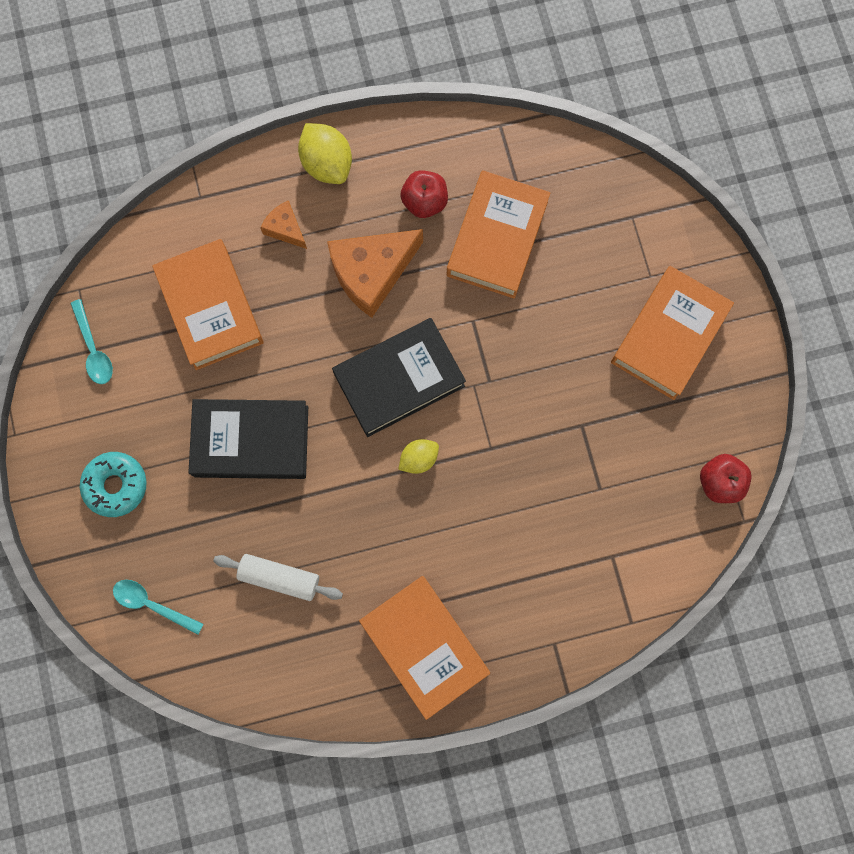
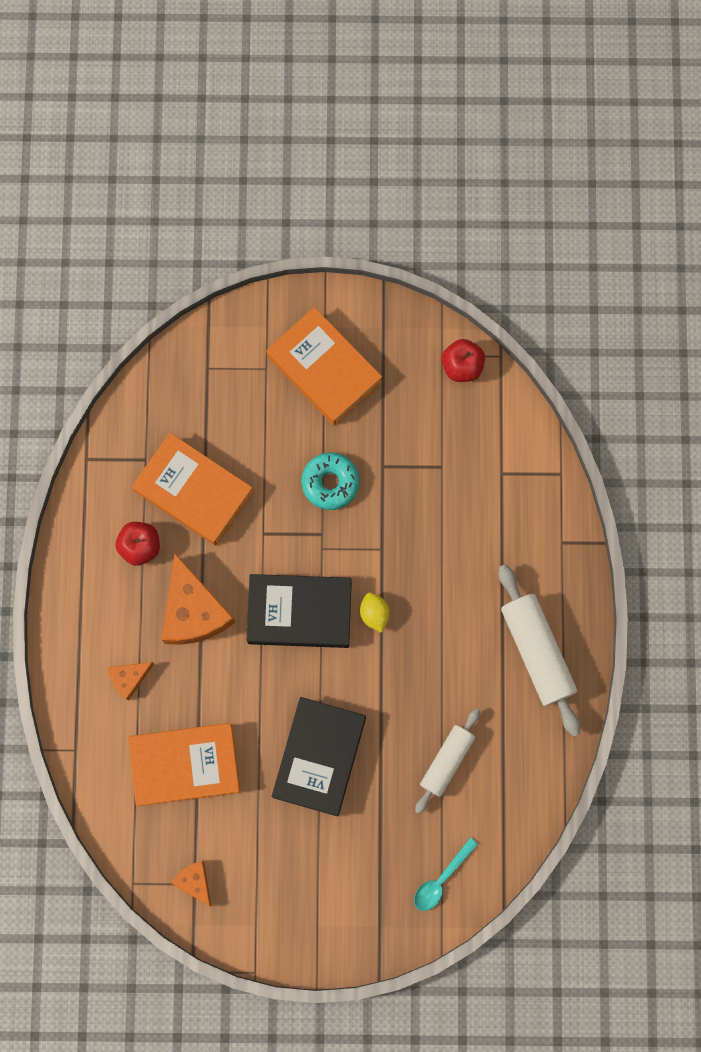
camera: 75 degrees left, 0 degrees up
(94, 349) = (194, 881): turquoise spoon -> orange cheese
(116, 485) = (327, 888): turquoise donut -> turquoise donut (330, 483)
(327, 164) = (77, 625): yellow lemon -> none
(399, 380) = (299, 612): black book -> black book turned 75 degrees counterclockwise
(424, 646) = (536, 652): orange book -> white rolling pin

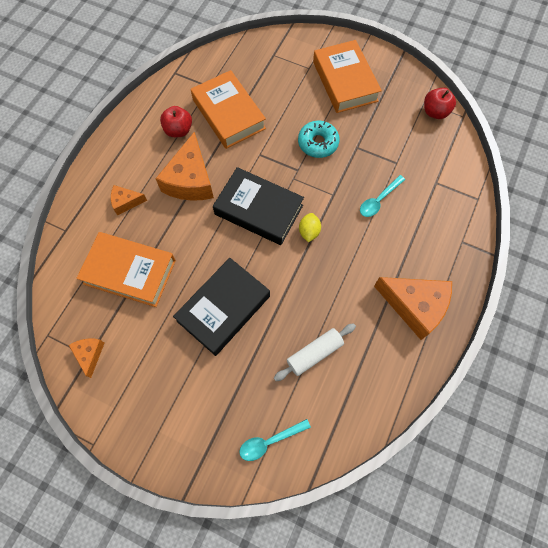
camera: 25 degrees right, 10 degrees down
(441, 531) = (378, 200): none -> turquoise spoon
(536, 652) = (414, 306): white rolling pin -> orange cheese

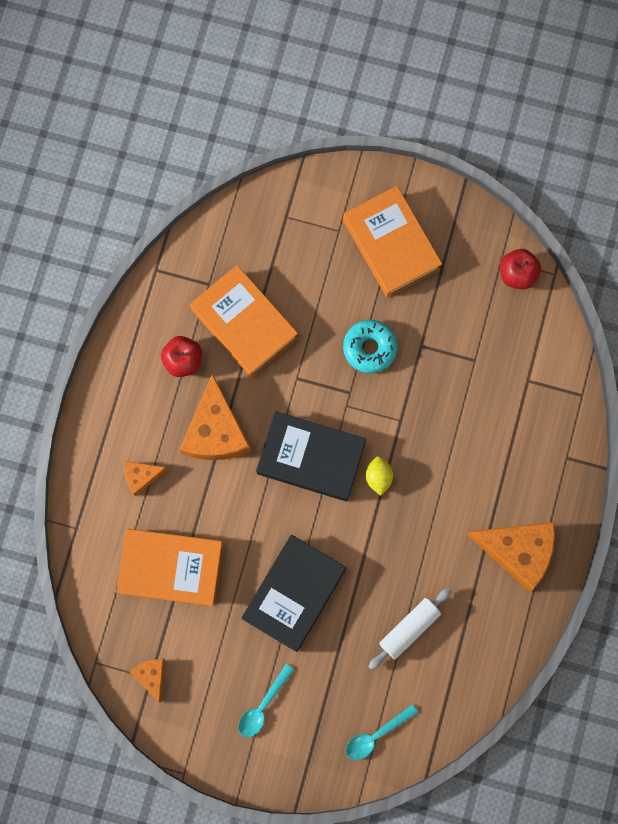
camera: 10 degrees left, 10 degrees up
(378, 200) = (458, 418): turquoise spoon -> turquoise spoon (262, 706)

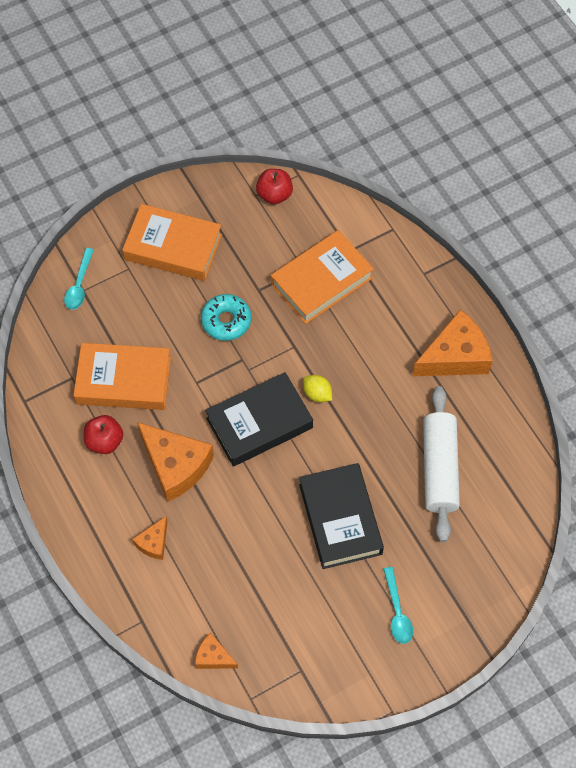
camera: 45 degrees left, 15 degrees down
(151, 676) = (300, 668): orange cheese -> orange cheese (213, 657)
(171, 568) = (238, 583): orange book -> orange book (321, 281)
(375, 735) = (491, 556): turquoise spoon -> turquoise spoon (79, 285)
(409, 629) = (439, 468): white rolling pin -> white rolling pin, size x1.55

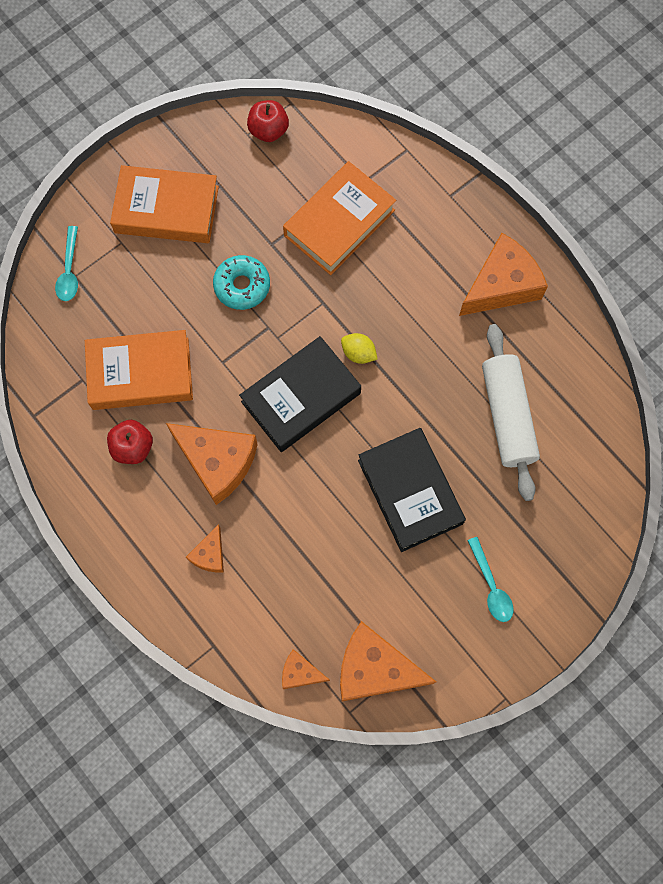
camera: 10 degrees left, 10 degrees up
(280, 665) = (374, 669): none -> orange cheese

